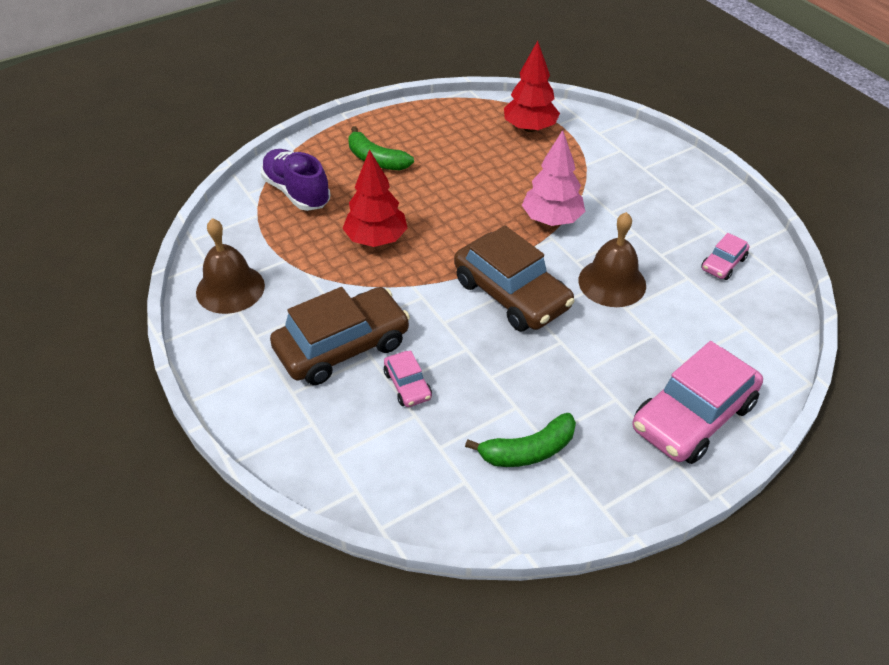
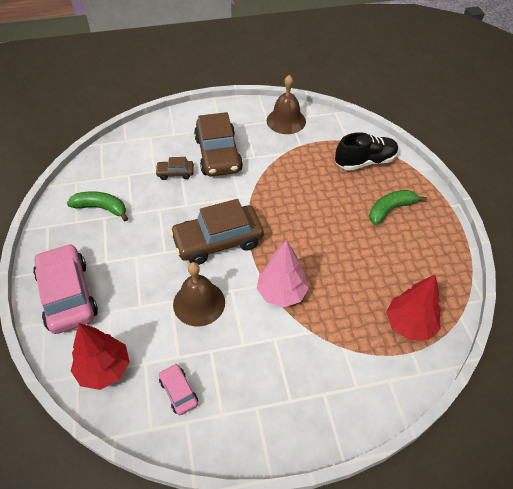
camera: 110 degrees right, 5 degrees up
(296, 192) = (365, 162): purple shoe -> black shoe
(376, 239) = (301, 189): red tree -> red tree (104, 369)
(407, 385) = (175, 173): pink car -> brown car
(528, 451) = (101, 208): green banana -> green banana turned 105 degrees clockwise

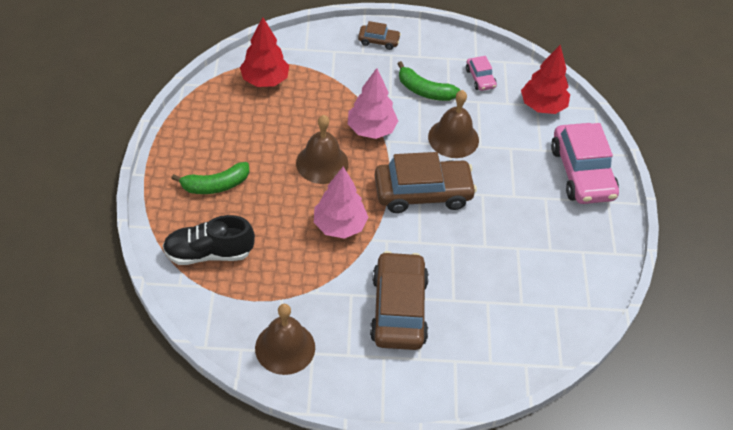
camera: 170 degrees left, 0 degrees up
(101, 208) = (554, 262): green banana -> green banana (424, 91)
(175, 173) = (460, 292): brown car -> brown car (378, 41)
(279, 199) = (339, 226): none -> pink tree
(314, 248) = (322, 163): none -> brown bell

